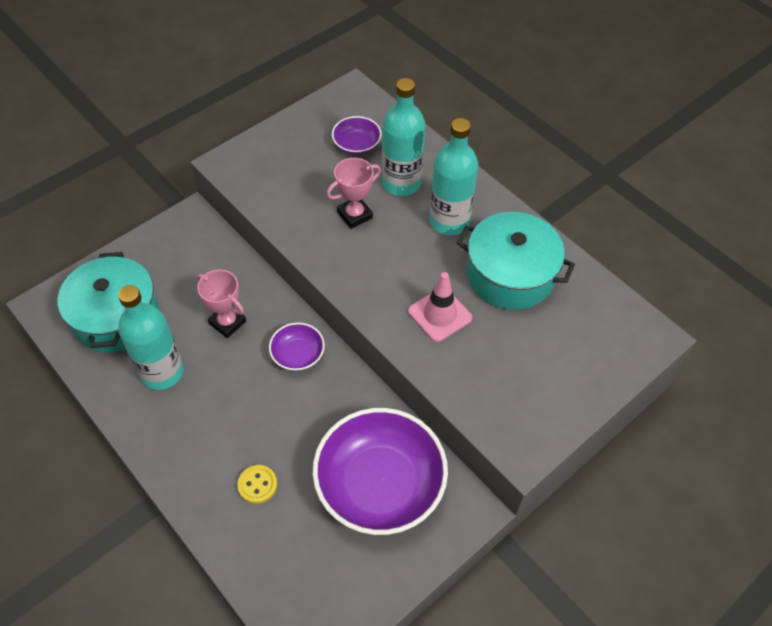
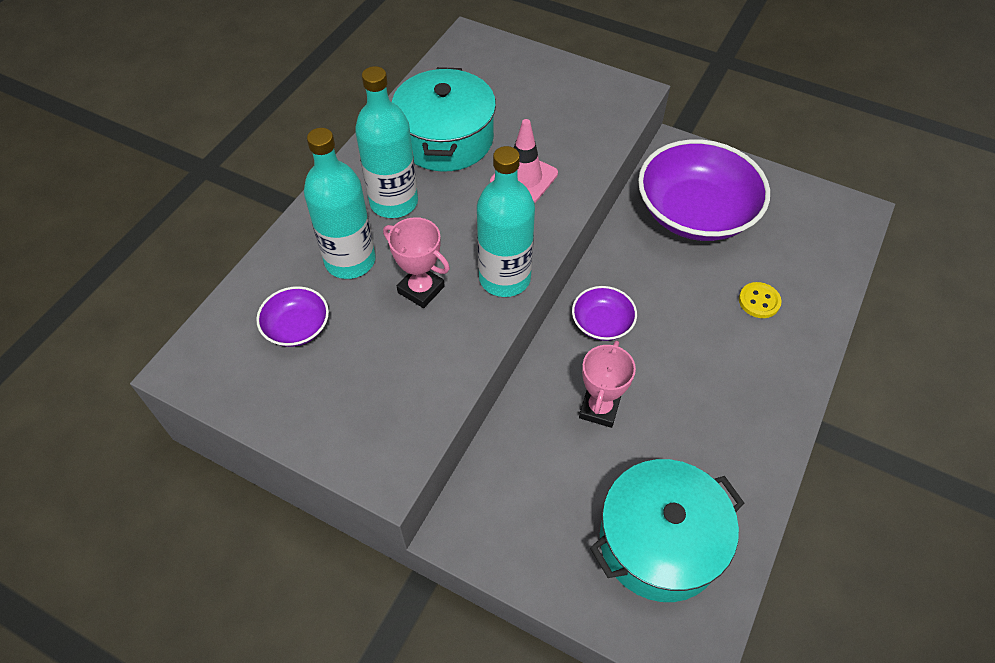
camera: 110 degrees left, 0 degrees up
(162, 372) = (700, 446): turquoise bottle -> turquoise bottle (504, 278)

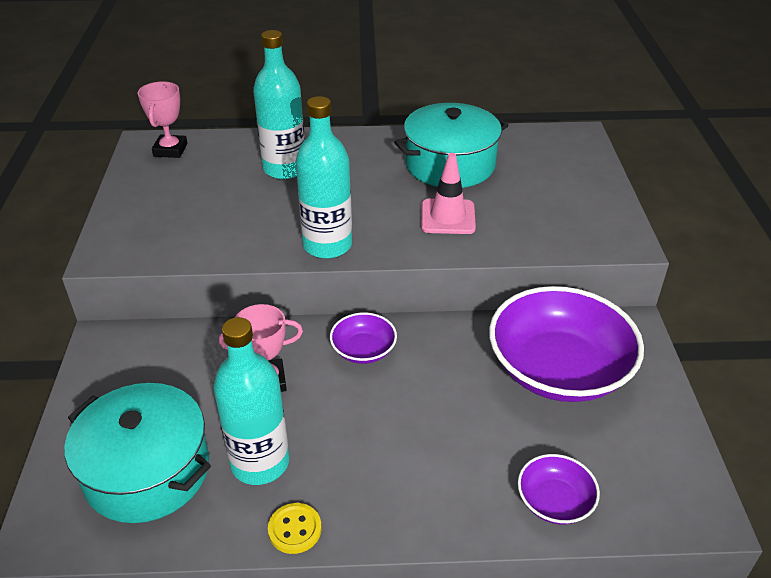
camera: 60 degrees right, 15 degrees down
(297, 327) = (207, 170): purple bowl -> purple bowl (554, 501)
(394, 202) = (359, 166): turquoise bottle -> turquoise bottle (260, 462)
(421, 289) = (282, 209): pink trophy -> pink trophy (170, 150)
(759, 301) = (483, 458): yellow button -> yellow button (295, 529)

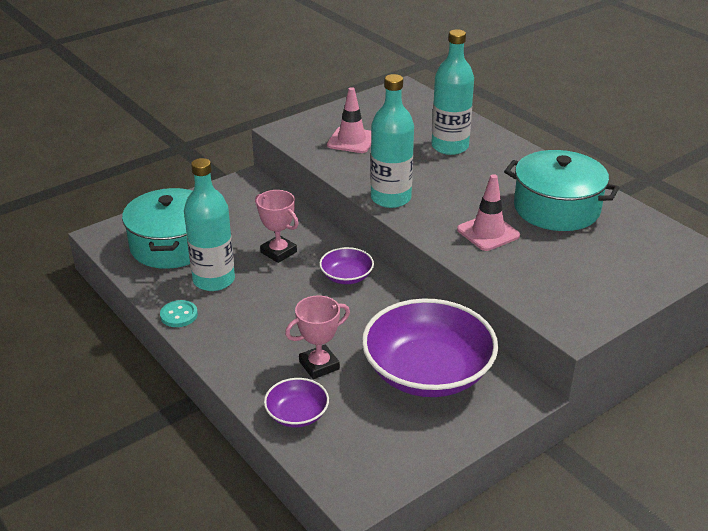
camera: 55 degrees right, 5 degrees down
(170, 150) = (410, 100): pink trophy -> pink trophy (319, 365)
(191, 219) = (351, 140): none -> pink traffic cone
(295, 529) = (179, 315): yellow button -> turquoise button

